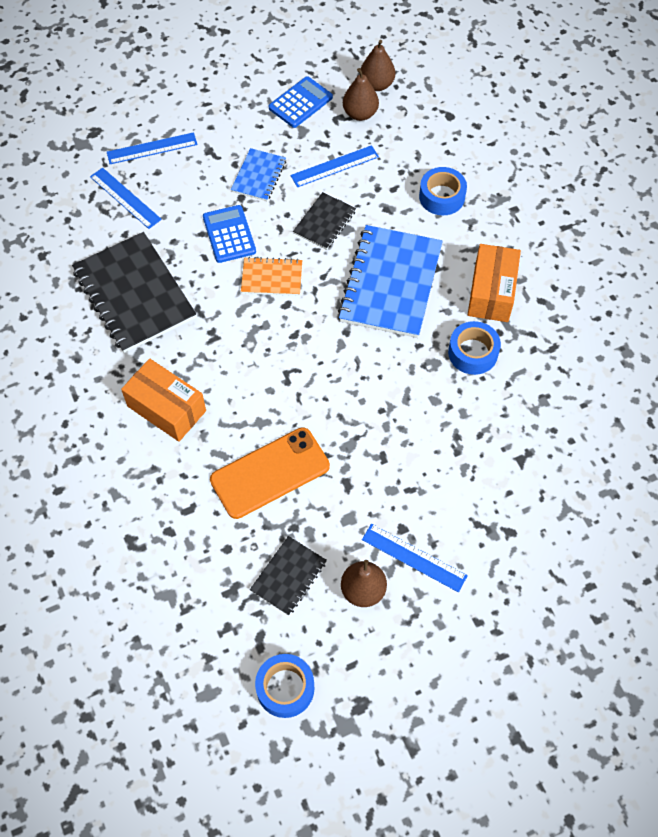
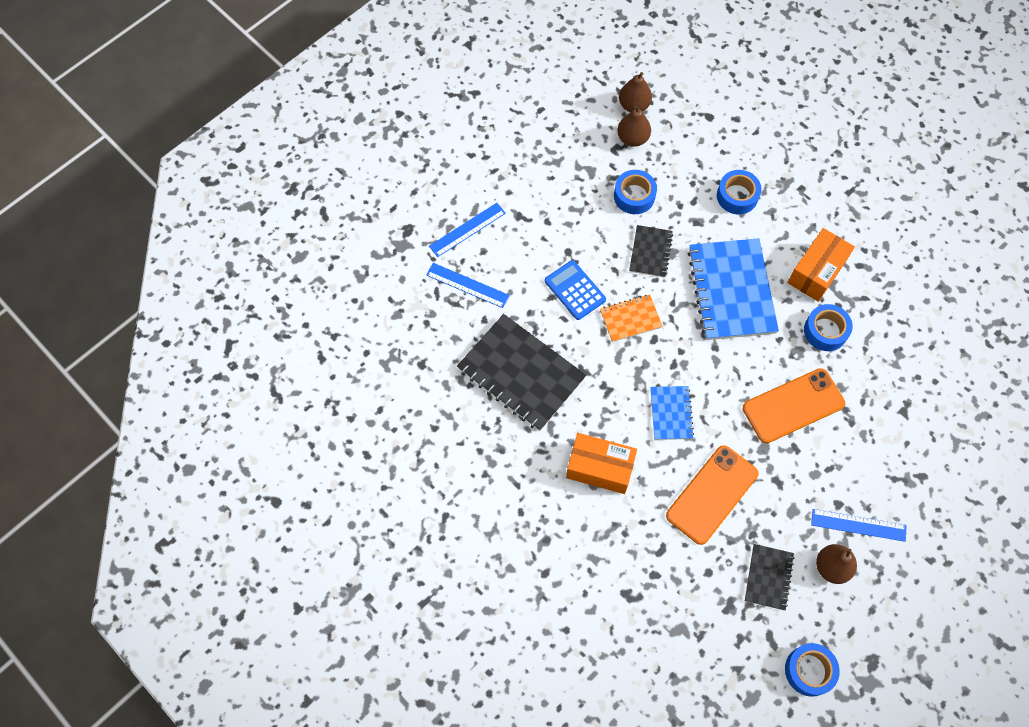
camera: 20 degrees left, 5 degrees up
(258, 176) = (574, 226): blue notebook -> blue notebook (671, 413)
(300, 103) = (576, 144): blue calculator -> none
(334, 166) = (634, 196): blue ruler -> blue tape
(401, 414) = (793, 406): none -> orange phone
(491, 292) = (816, 271): orange box -> orange box turned 45 degrees clockwise

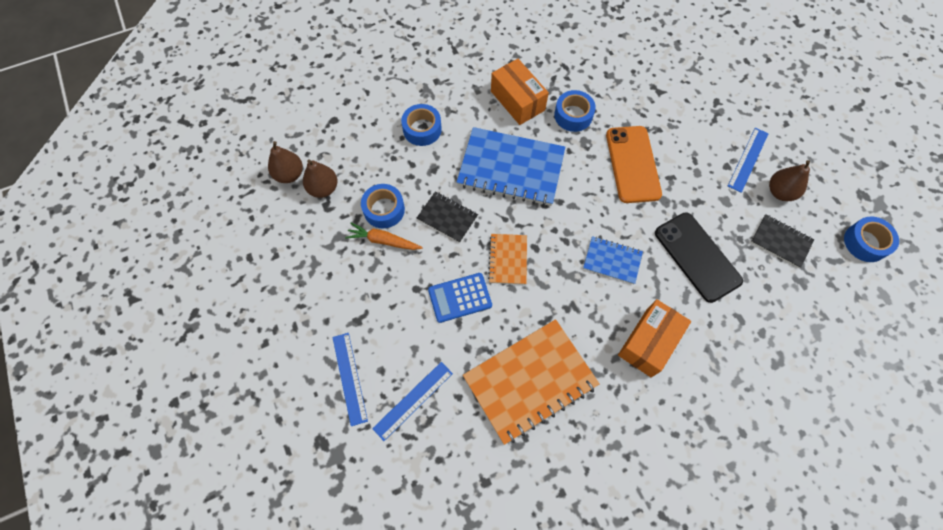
camera: 70 degrees left, 0 degrees up
(521, 373) = (530, 381): black notebook -> orange notebook
(603, 207) = (383, 241): none -> orange carrot
(712, 494) = (697, 257): orange phone -> black phone

